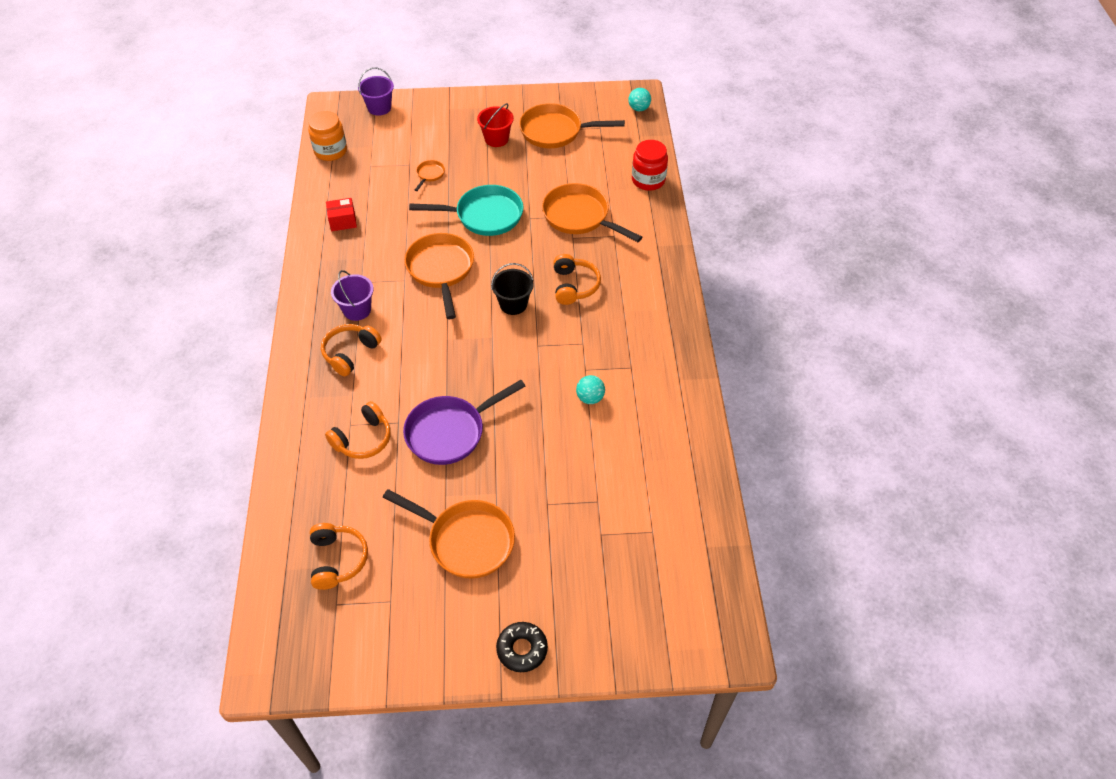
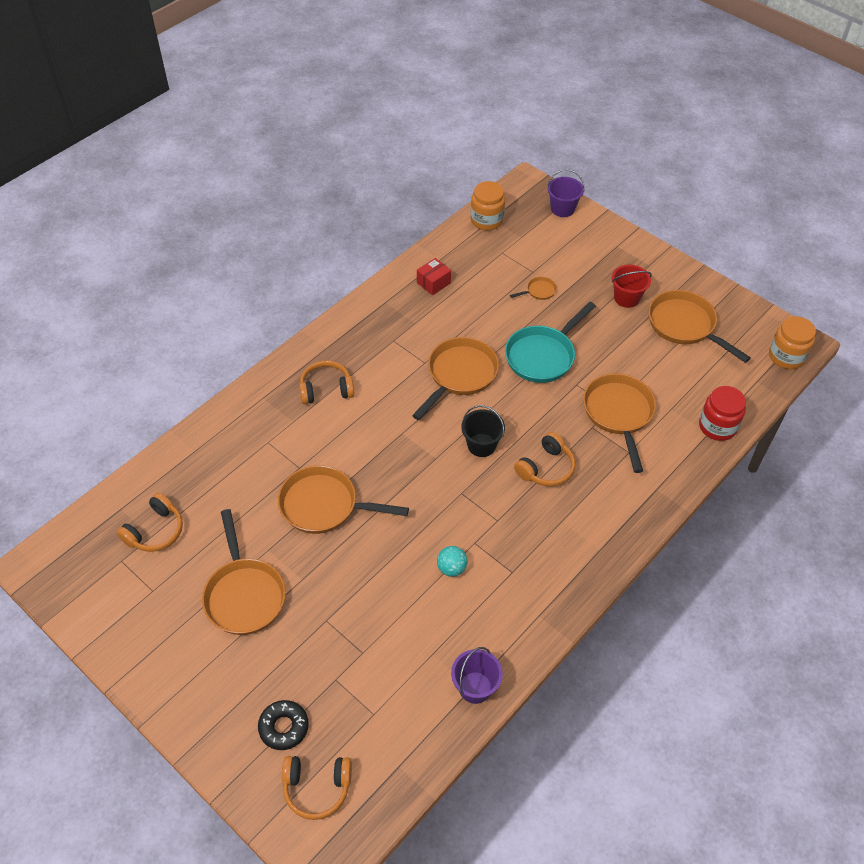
camera: 45 degrees right, 0 degrees up
(343, 221) = (433, 283): red box -> red box turned 75 degrees counterclockwise
(357, 310) = (367, 360): purple bucket -> purple bucket (475, 687)
(363, 439) = (264, 460): orange headphones -> orange headphones (317, 788)
(450, 432) = (324, 505): purple pan -> orange pan
(484, 215) = (543, 356): turquoise pan -> turquoise pan turned 90 degrees clockwise
(522, 649) = (189, 707): black donut -> black donut (284, 727)
(639, 108) = (786, 356): turquoise ball -> orange jar

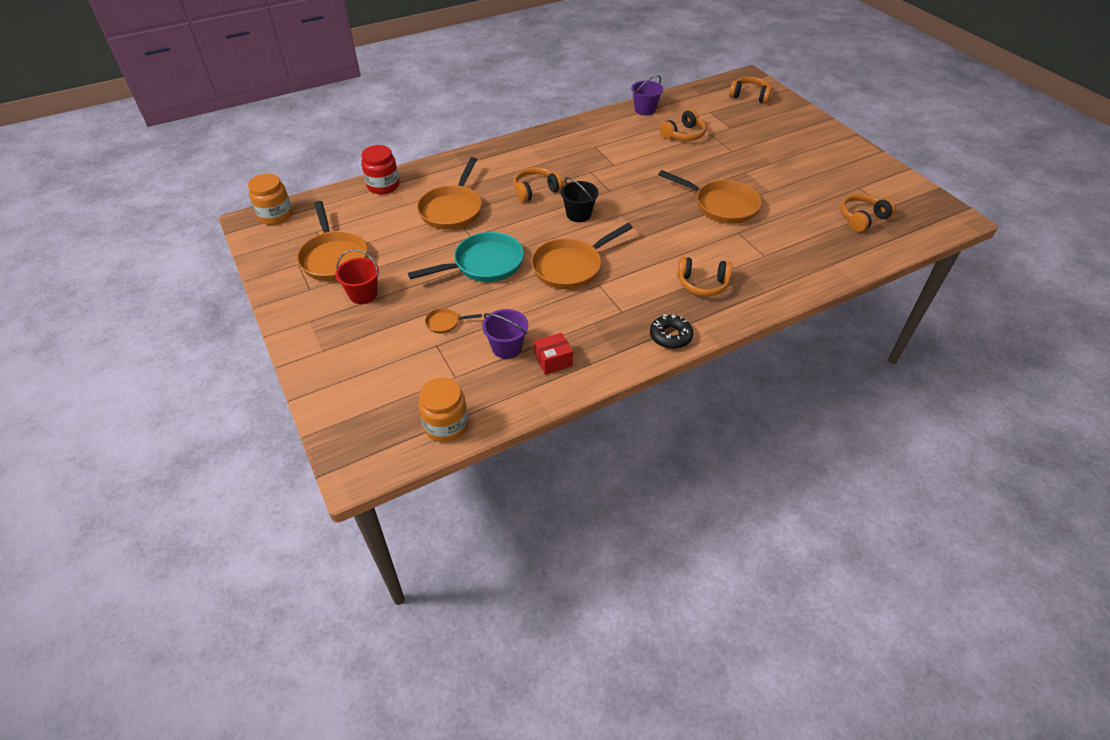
camera: 160 degrees left, 5 degrees down
(244, 595) = (789, 172): orange pan -> none
(284, 727) = (766, 117): black donut -> black donut (670, 336)
(400, 638) = (684, 135): none -> orange headphones
(451, 568) = (636, 156): turquoise ball -> none
(562, 209) = (342, 416): purple bucket -> purple bucket (507, 347)

